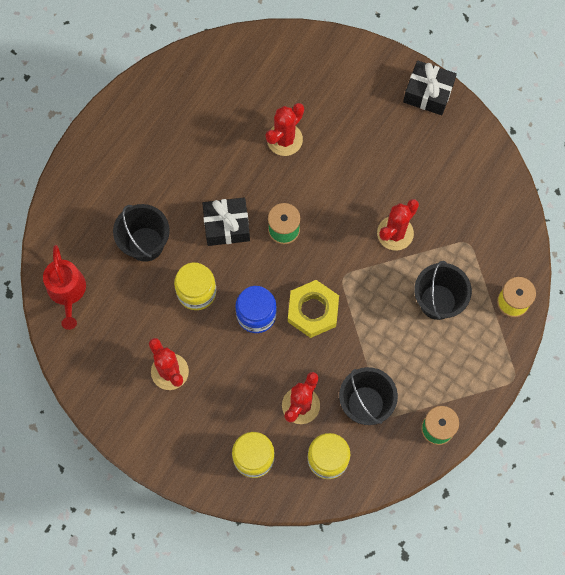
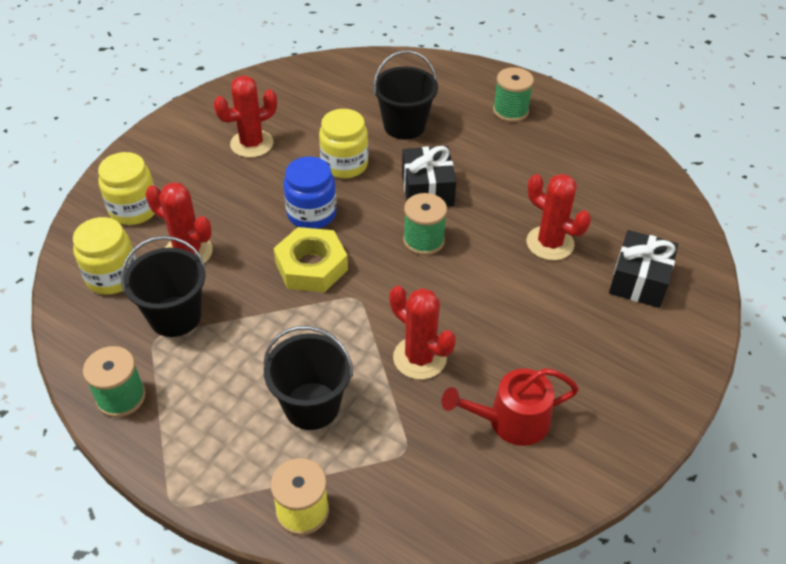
camera: 90 degrees right, 25 degrees down
(67, 291) = (352, 73): red watering can -> red watering can (511, 421)
(126, 156) = (510, 111): none -> green spool
(428, 93) = (652, 408): black gift -> black gift (639, 280)

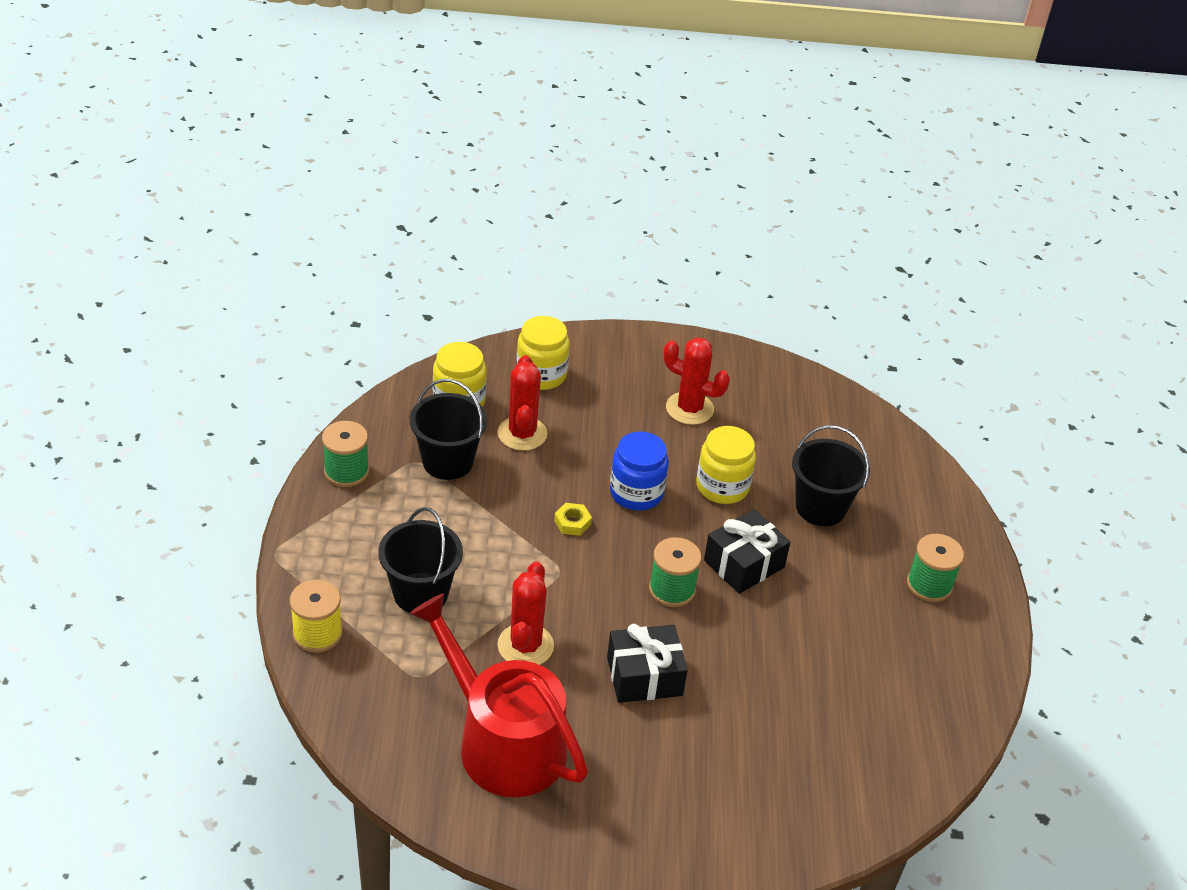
camera: 55 degrees right, 5 degrees down
(311, 266) = (572, 522): yellow nut -> yellow nut, size x0.47
(511, 421) = (502, 741): red watering can -> red watering can, size x1.66
(550, 243) = (753, 692): red cactus -> none
(639, 280) = (762, 788): black gift -> black gift (644, 676)

